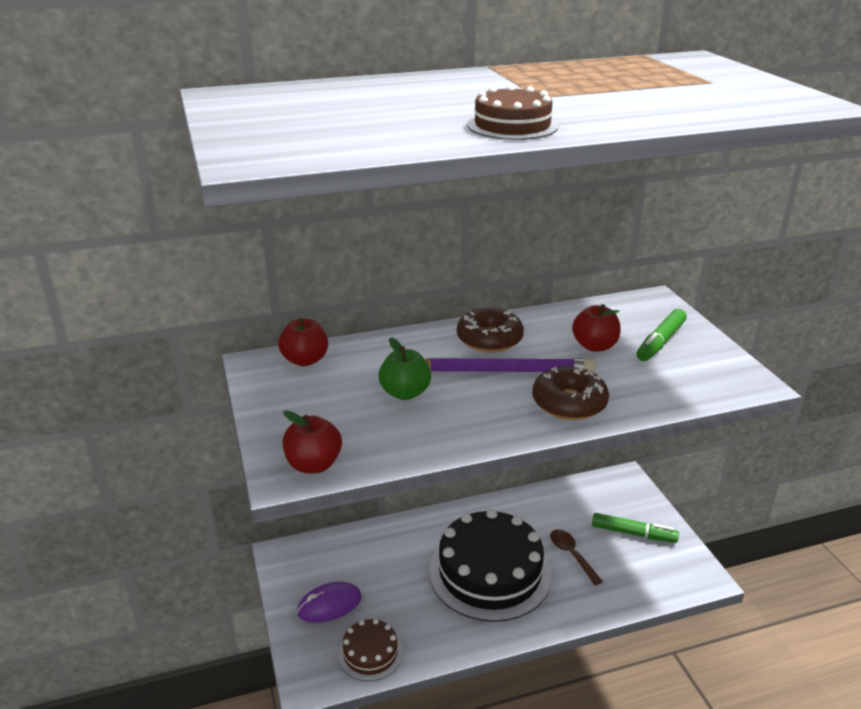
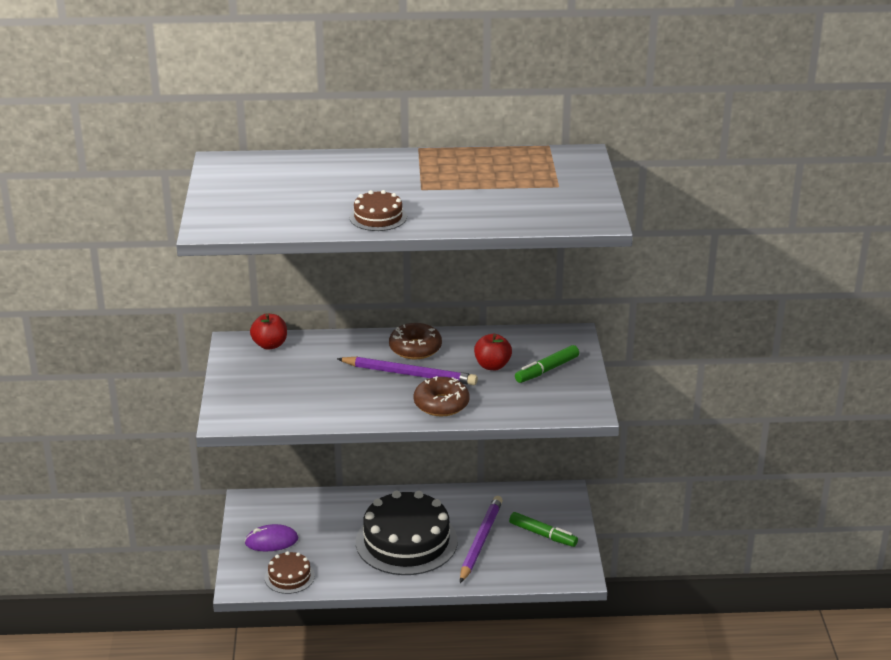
camera: 15 degrees right, 0 degrees up
(314, 465) = (245, 417): red apple -> none
(405, 393) = (329, 379): green apple -> none
(571, 555) = (480, 541): brown spoon -> purple pencil

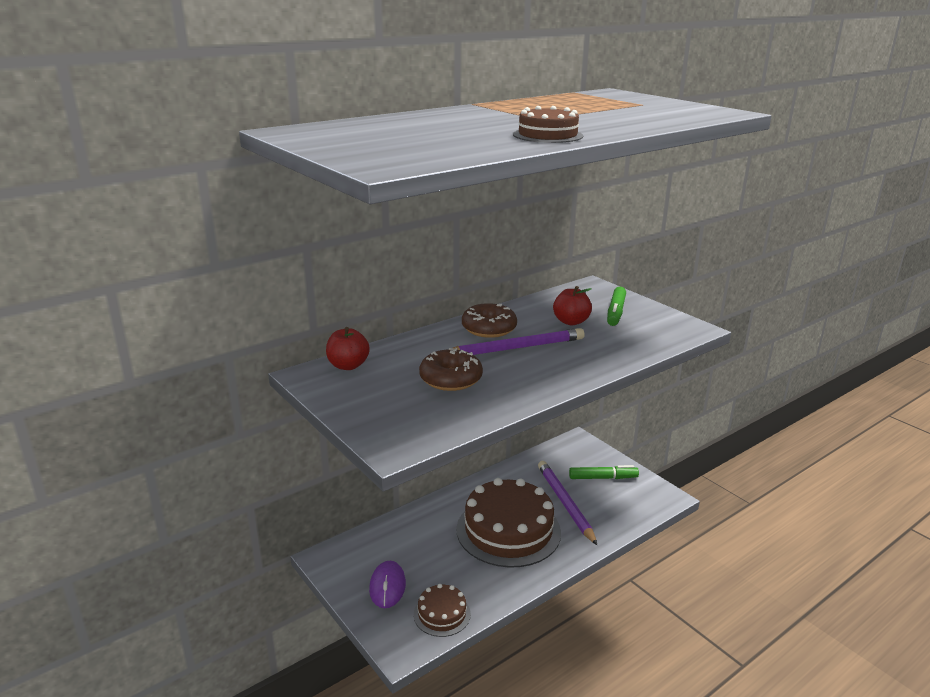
camera: 35 degrees left, 5 degrees down
(271, 541) = (387, 586): purple mouse -> purple mouse turned 45 degrees counterclockwise
(406, 541) = (508, 530): black cake -> brown cake
(441, 404) = (579, 361): brown donut -> brown donut (450, 379)

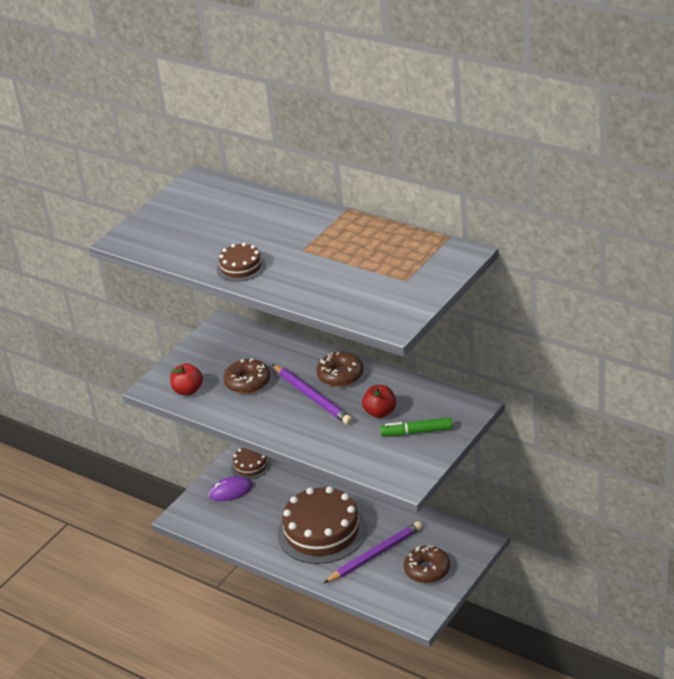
camera: 75 degrees right, 10 degrees up
(348, 366) = (243, 334): red apple -> red apple (188, 390)
(442, 614) = (216, 525): brown cake -> brown cake (251, 465)
(603, 478) = (427, 570): green marker -> brown donut

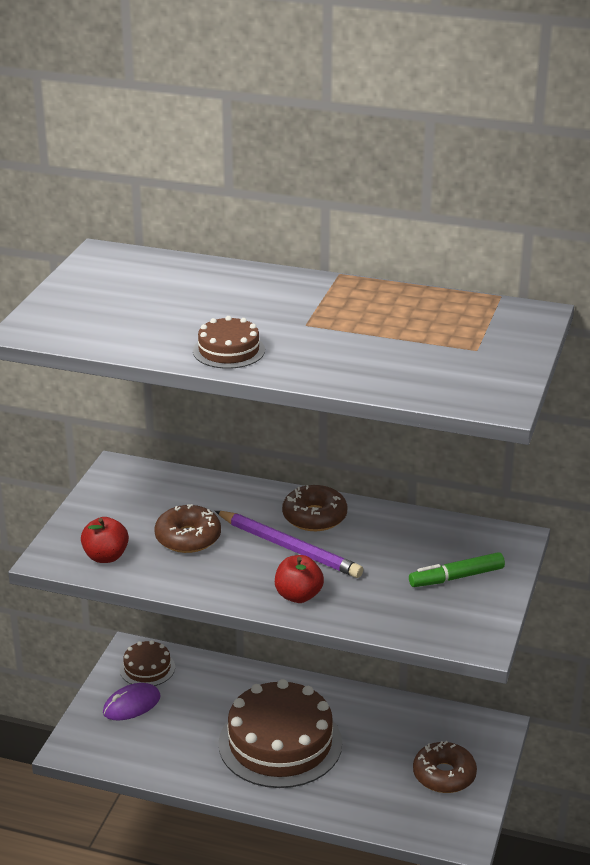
camera: 20 degrees left, 5 degrees down
(375, 555) = (366, 764): purple pencil -> none
(380, 412) = (393, 558): red apple -> red apple (298, 596)

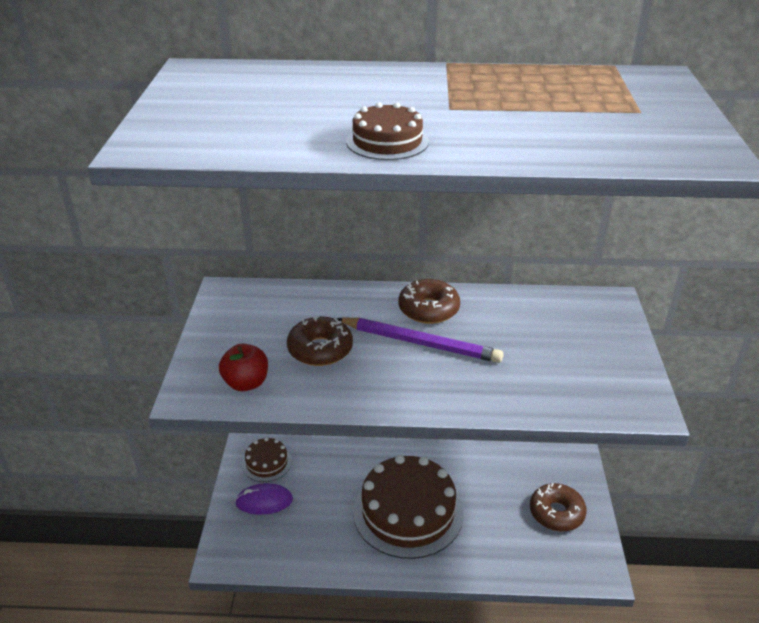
camera: 15 degrees left, 5 degrees up
(131, 705) = (264, 501): purple mouse -> purple mouse turned 45 degrees clockwise
(298, 596) = (454, 391): red apple -> none
(456, 577) = (586, 346): green marker -> none

